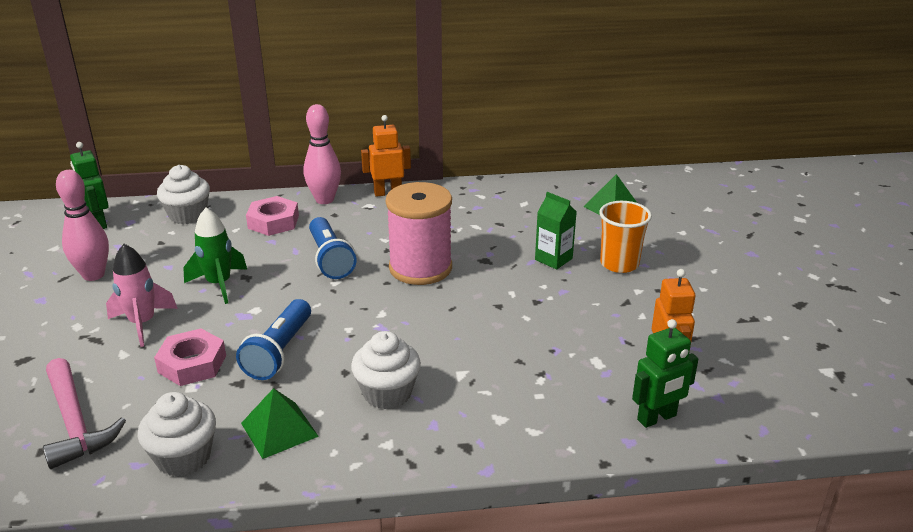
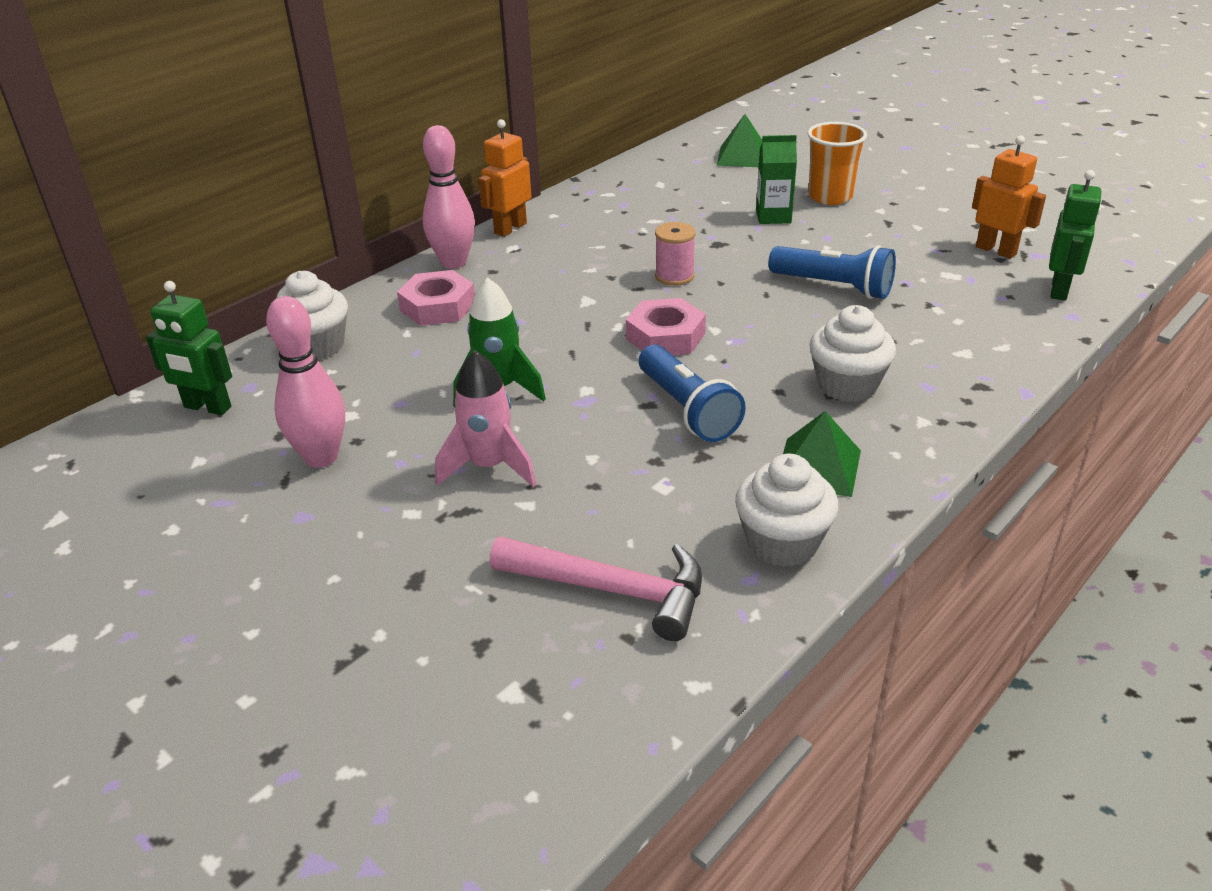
camera: 40 degrees left, 5 degrees up
(192, 364) = (622, 468): pink nut -> pink nut (665, 336)
(330, 259) = (572, 310): blue flashlight -> blue flashlight (834, 286)
(420, 268) = (674, 276): pink spool -> pink spool, size x0.49

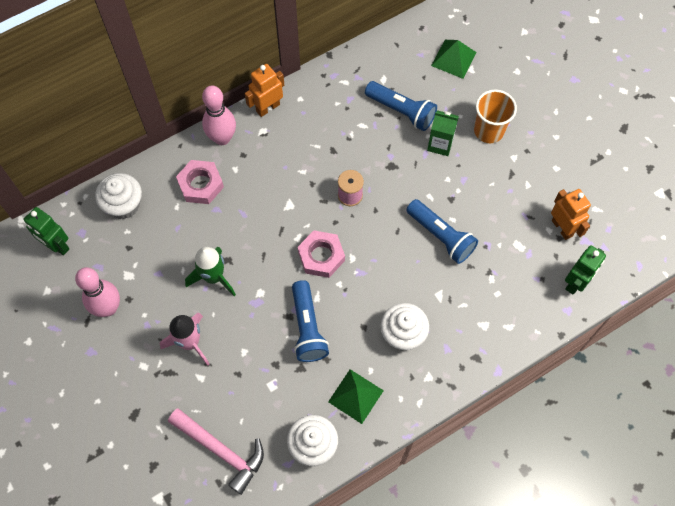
camera: 15 degrees right, 30 degrees up
(702, 201) = (401, 111): none -> blue flashlight

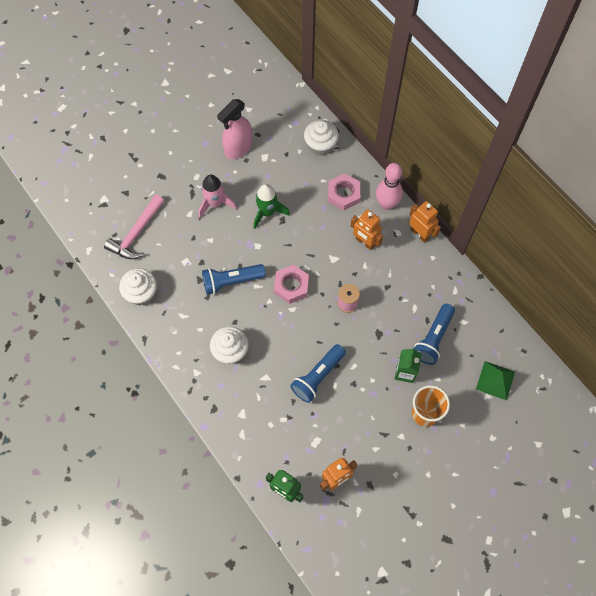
camera: 85 degrees right, 0 degrees up
(57, 245) = (283, 109): green robot -> none
(108, 308) = (238, 148): pink bowling pin -> pink spray bottle
(271, 168) = (365, 242): none -> orange robot
(356, 396) = (179, 320): green pyramid -> none

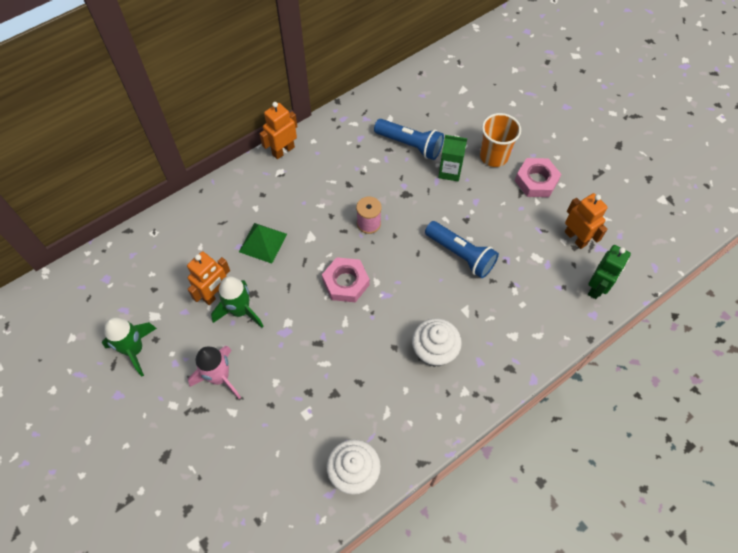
camera: 90 degrees left, 5 degrees down
(136, 234) = (258, 486): pink hammer -> none
(231, 281) = (338, 353): blue flashlight -> none
(238, 148) = (134, 350): pink spray bottle -> green rocket
(320, 145) = (147, 249): white cupcake -> none
(343, 194) = (222, 225): pink nut -> pink nut (536, 181)
(365, 242) = (290, 204): orange robot -> orange robot (215, 294)
(386, 204) = (241, 181): pink bowling pin -> none
(495, 380) = (453, 97): green pyramid -> green pyramid (263, 243)

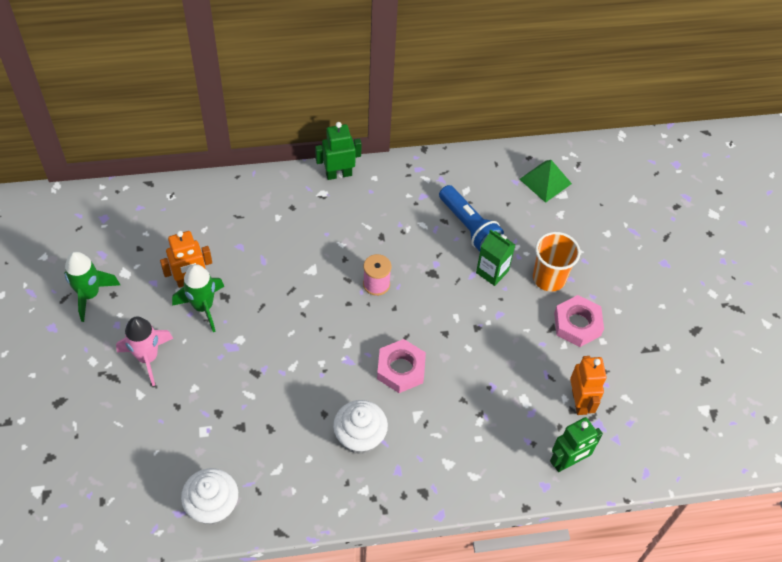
camera: 25 degrees right, 5 degrees down
(263, 243) = (263, 253): green pyramid -> green pyramid (545, 181)
(283, 151) = (338, 174): orange robot -> green robot
(346, 282) = (317, 329): pink nut -> pink nut (401, 369)
(461, 255) = (448, 359): blue flashlight -> none

